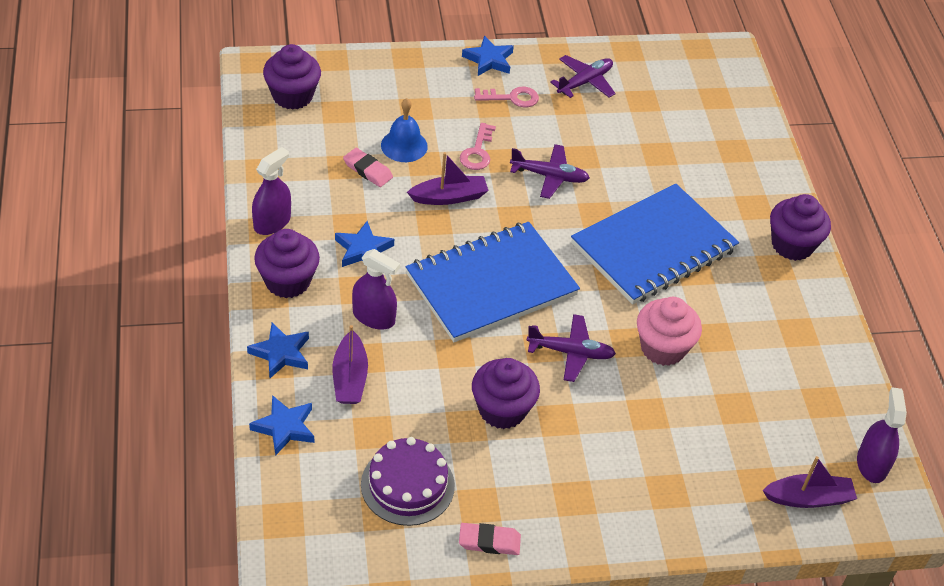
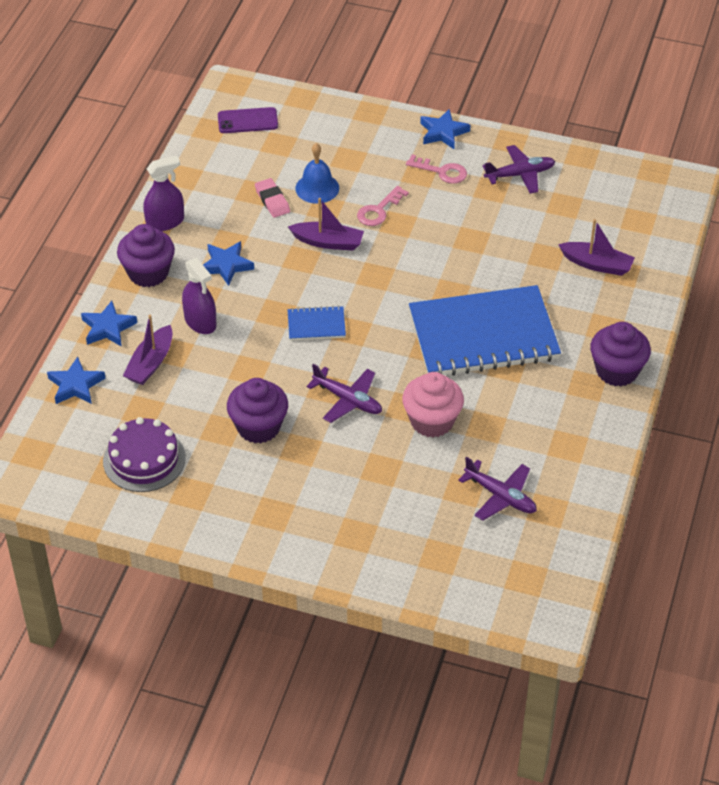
camera: 30 degrees right, 0 degrees up
(292, 96) = (247, 121): purple cupcake -> purple phone
(489, 541) = (181, 523): pink eraser -> none
(491, 285) = (316, 325): blue notebook -> blue notebook, size x0.42
(549, 176) = (430, 249): purple plane -> purple plane (501, 496)
(808, 498) = (475, 581): purple boat -> purple boat (597, 264)
(871, 464) = (554, 574): purple spray bottle -> none

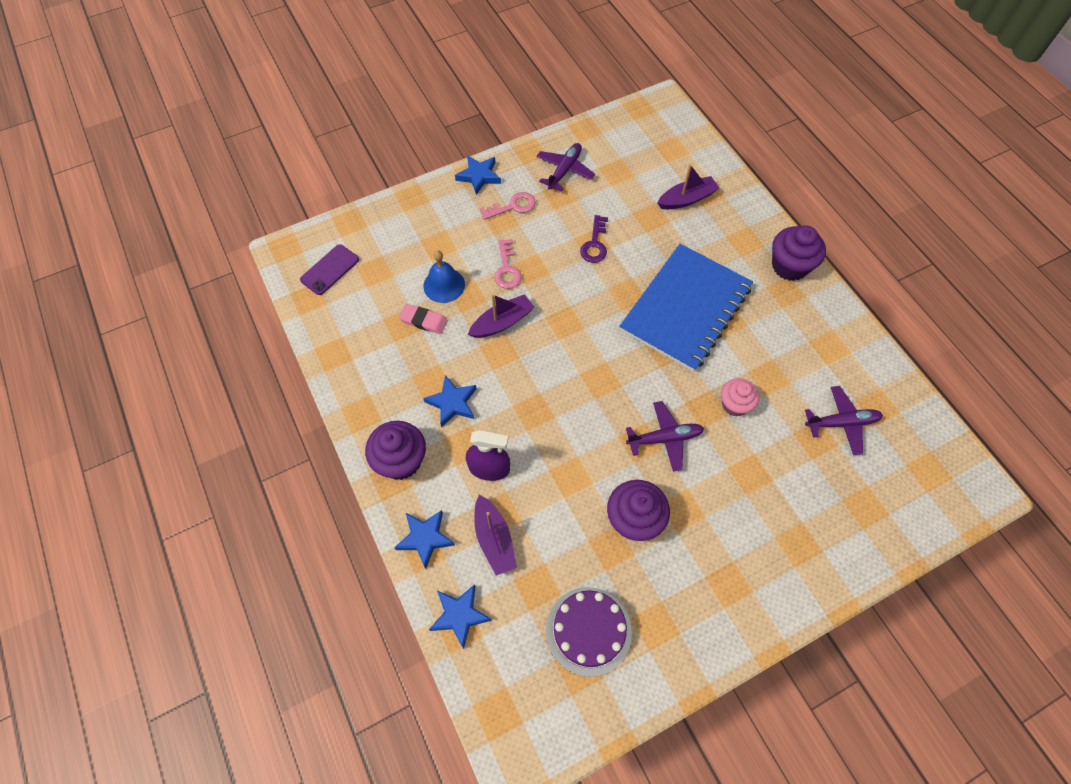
camera: 45 degrees left, 15 degrees up
(165, 222) = (363, 405): purple spray bottle -> none
(316, 325) = (573, 396): blue notebook -> none
(432, 421) = (734, 404): pink cupcake -> pink cupcake, size x0.66
(472, 242) = (595, 244): none -> purple key

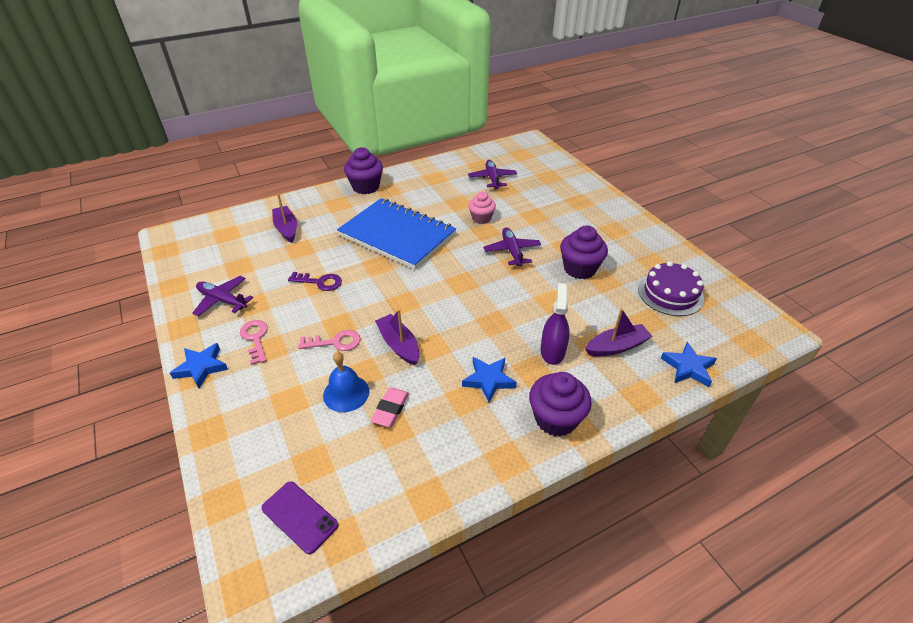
camera: 90 degrees left, 20 degrees down
(425, 538) = (629, 395): blue star -> none

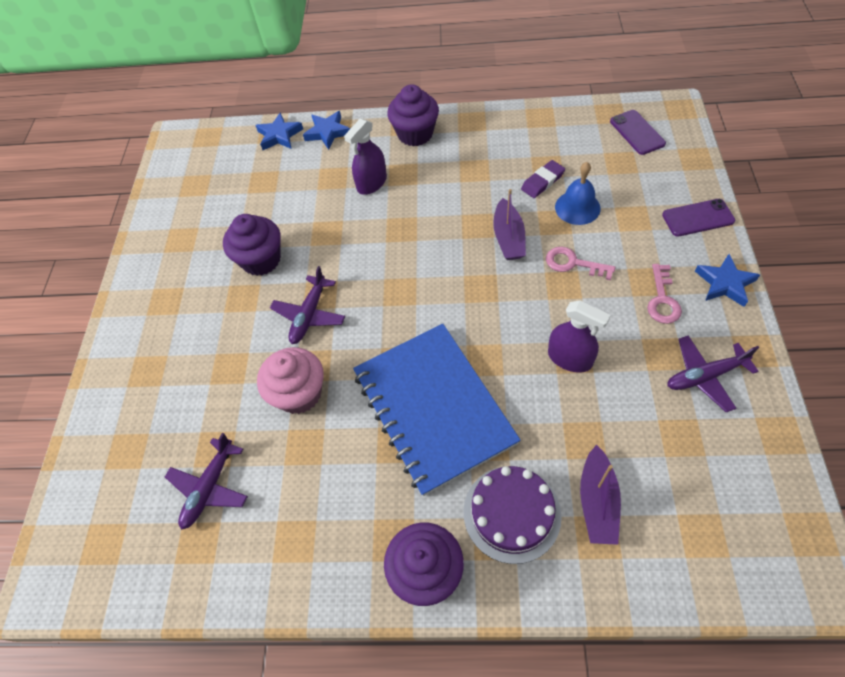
camera: 145 degrees left, 15 degrees up
(222, 300) = (704, 376): purple plane -> purple plane turned 105 degrees clockwise
(223, 422) = (698, 218): none -> purple phone
(320, 282) = (569, 358): purple key -> purple spray bottle
(390, 409) = (542, 181): pink eraser -> purple eraser
(481, 218) = (299, 393): pink cupcake -> pink cupcake, size x1.51
(488, 380) = (445, 177): blue star -> blue star (327, 132)
(616, 347) = (315, 169): purple boat -> none
(670, 293) = (211, 199): purple cake -> purple cake (511, 513)

